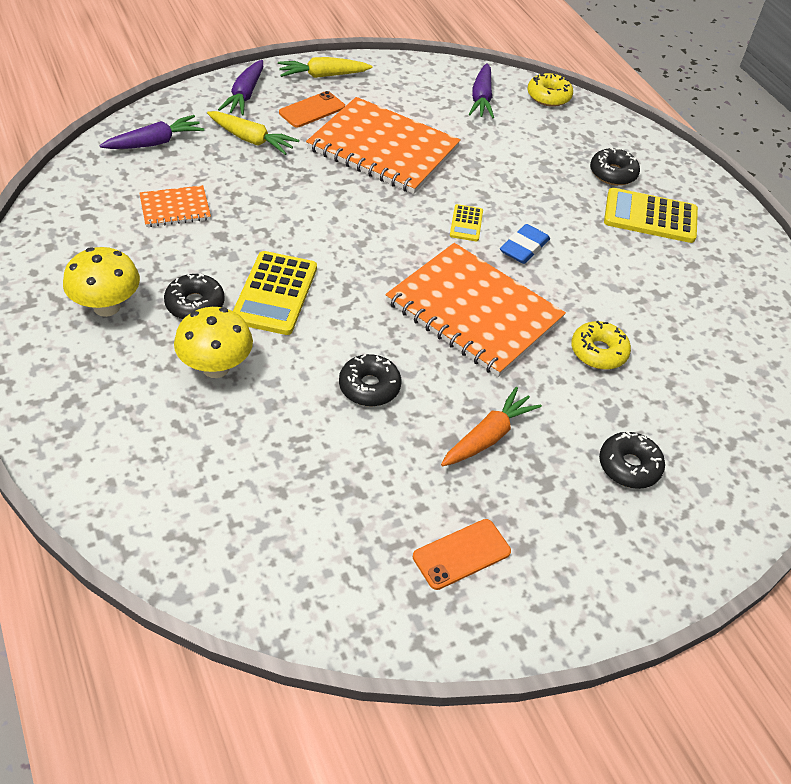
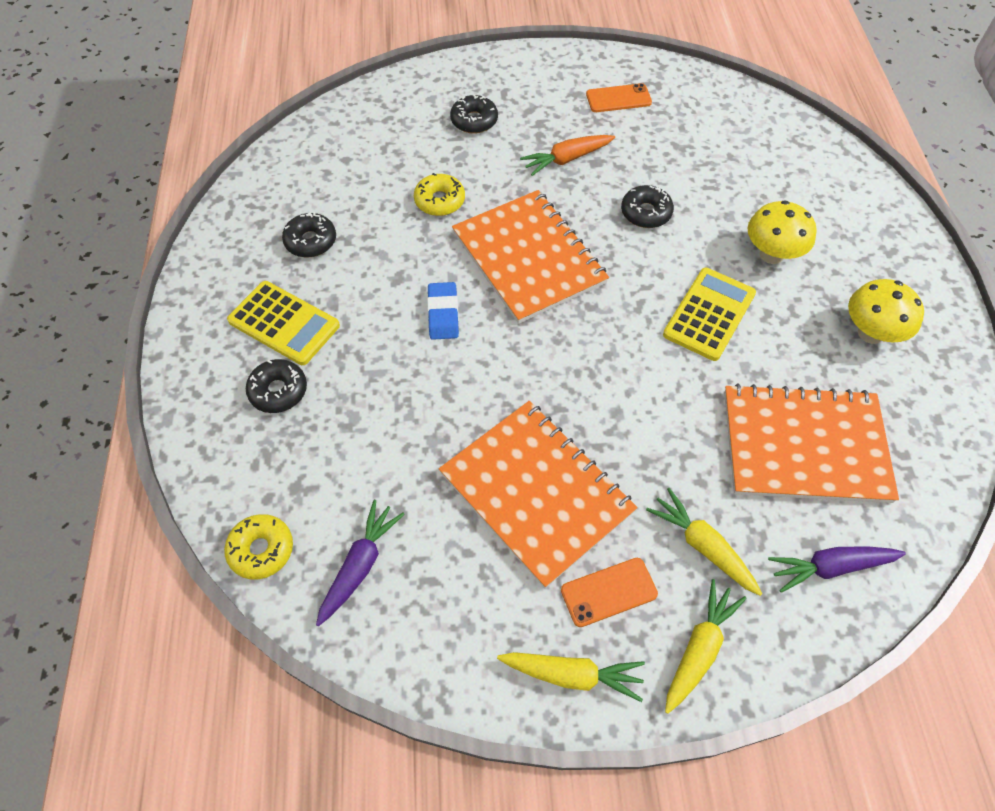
camera: 155 degrees left, 10 degrees up
(175, 208) = (804, 445): orange notebook -> orange notebook, size x2.11
(195, 304) = (786, 318): black donut -> black donut (311, 241)
(245, 95) = (699, 648): purple carrot -> yellow carrot
(466, 223) = (487, 356): yellow calculator -> none
(524, 248) = (443, 314): blue eraser -> blue eraser turned 60 degrees counterclockwise

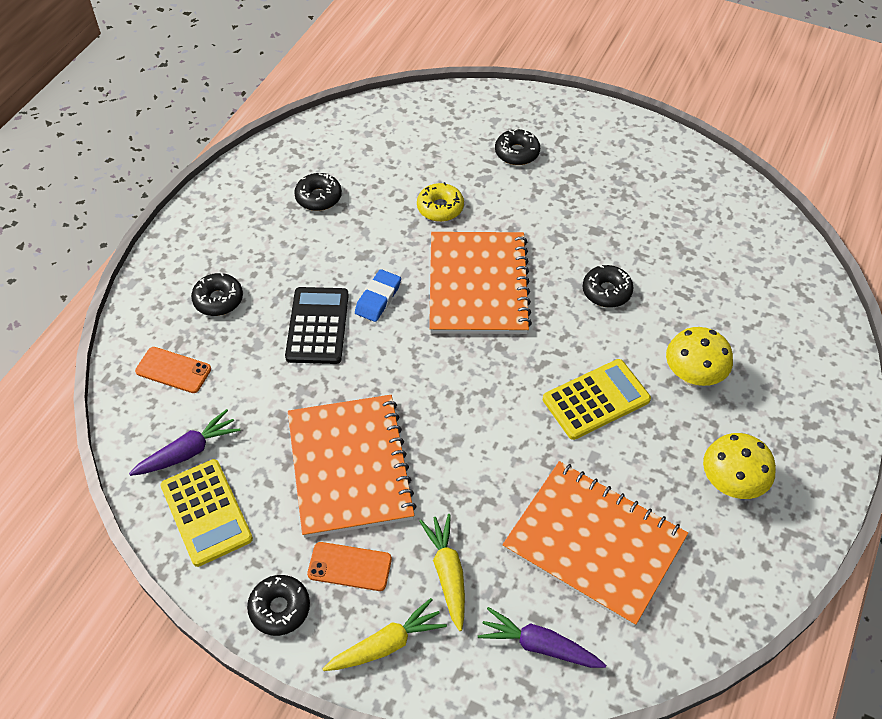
camera: 30 degrees right, 5 degrees down
(261, 550) = (131, 406): yellow donut -> none
(284, 323) = (256, 251): yellow calculator -> yellow calculator (206, 512)
(402, 369) = (317, 326): none -> black calculator
(566, 159) = (571, 217): orange carrot -> none
(572, 675) = (280, 608): yellow carrot -> black donut
(618, 98) = (658, 183): orange phone -> orange phone (173, 370)

